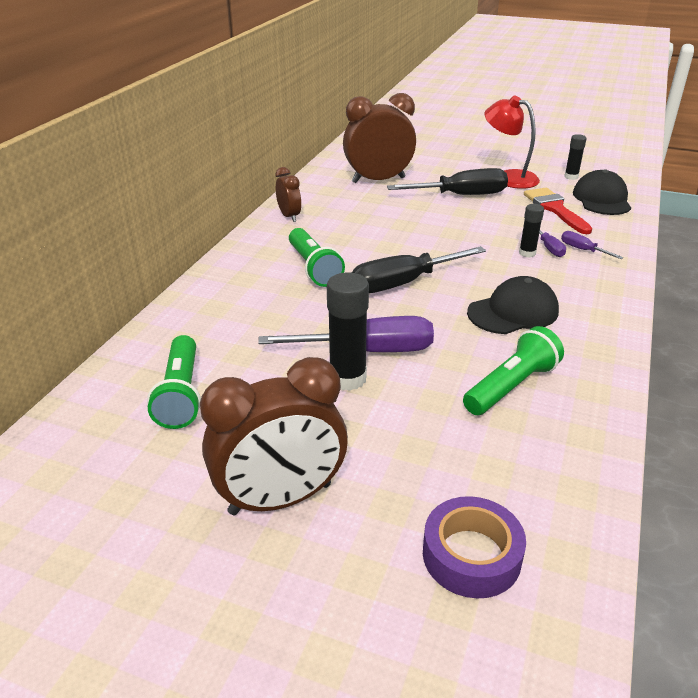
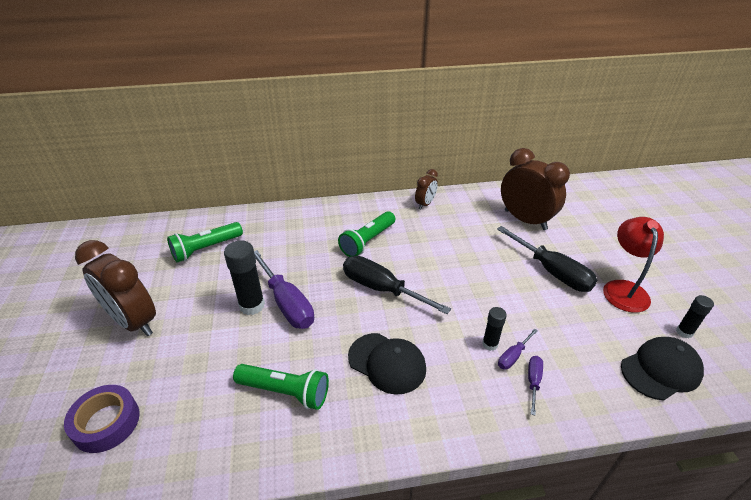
camera: 60 degrees right, 5 degrees up
(554, 209) = (596, 339): red brush -> none

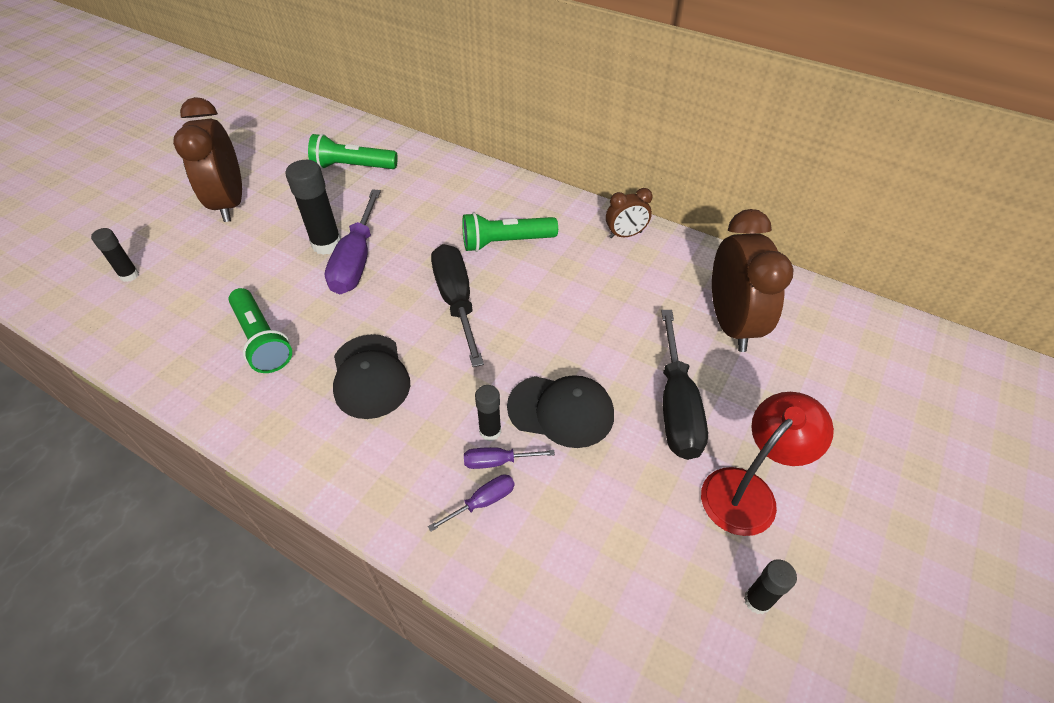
camera: 40 degrees right, 10 degrees up
(106, 423) = (129, 275): purple tape -> black glue stick
(661, 370) = (653, 612): black cap -> black cap (561, 411)

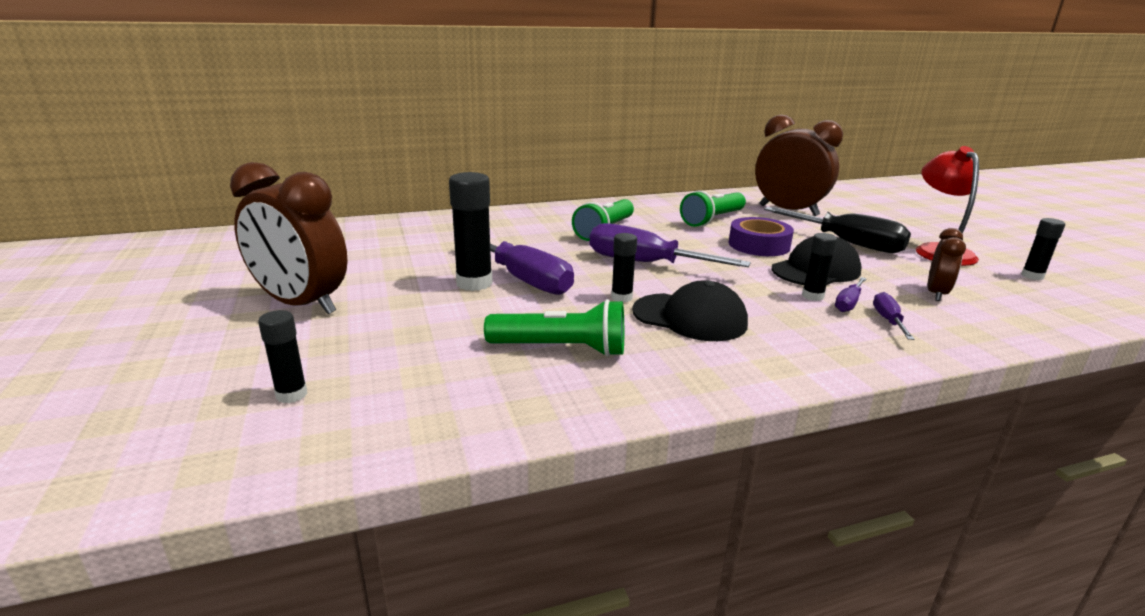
camera: 50 degrees left, 25 degrees down
(352, 167) = (385, 244): green flashlight -> green flashlight (712, 220)
(372, 324) = (621, 297): none -> black glue stick
(456, 301) = (645, 263): black screwdriver -> purple screwdriver
(587, 346) = (759, 245): none -> purple tape
(625, 235) = (660, 204): brown clock -> brown clock (936, 294)

